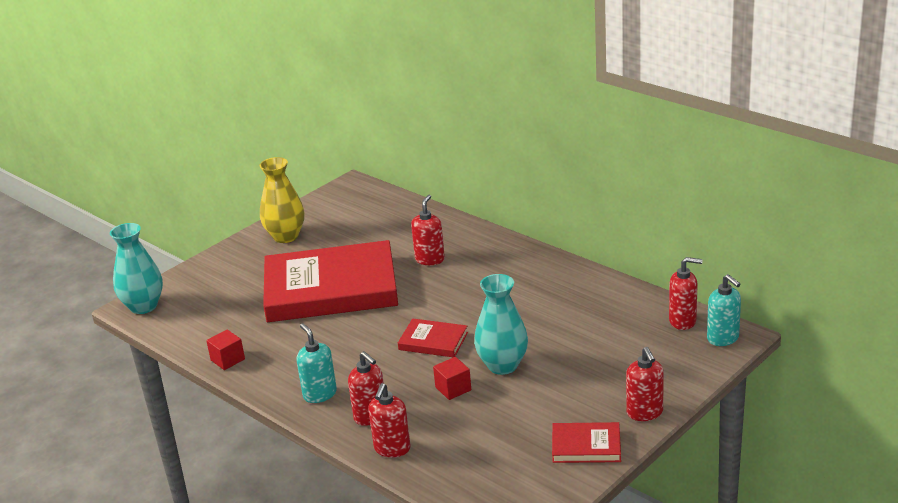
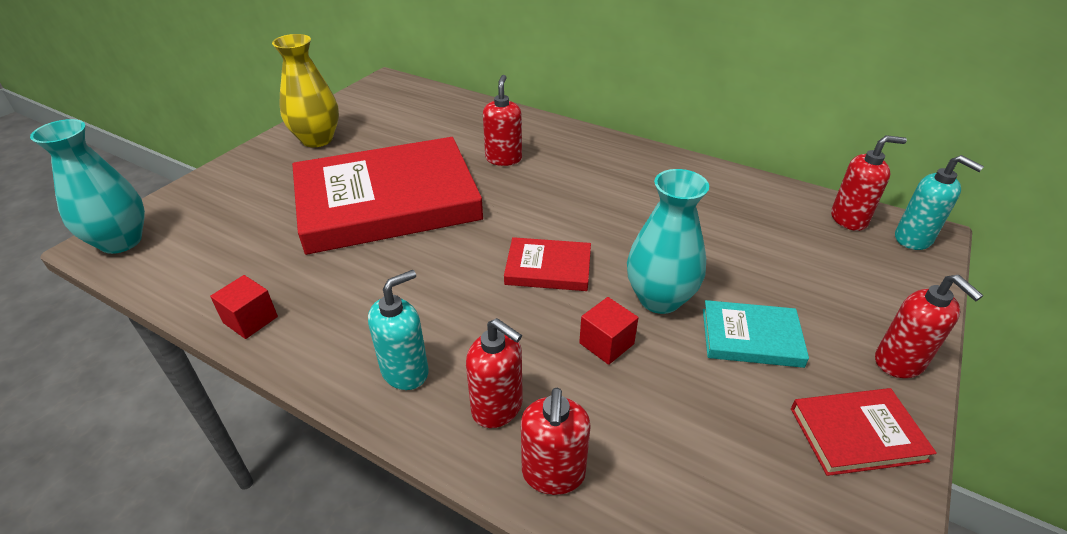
camera: 15 degrees left, 10 degrees up
(320, 394) = (405, 371): turquoise soap dispenser -> turquoise soap dispenser turned 90 degrees clockwise
(553, 392) = (751, 337): none -> turquoise book

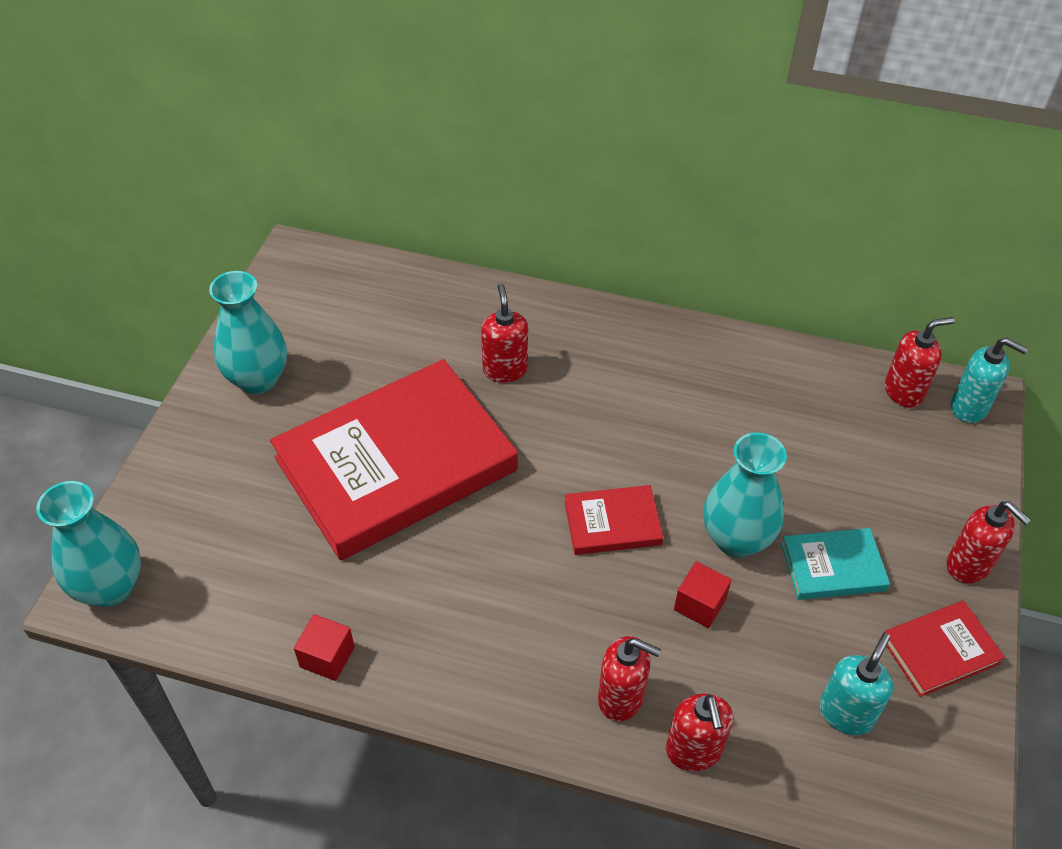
camera: 15 degrees left, 10 degrees up
(317, 139) = (258, 379): yellow vase -> turquoise vase
(405, 371) = (517, 680): turquoise soap dispenser -> turquoise soap dispenser (846, 713)

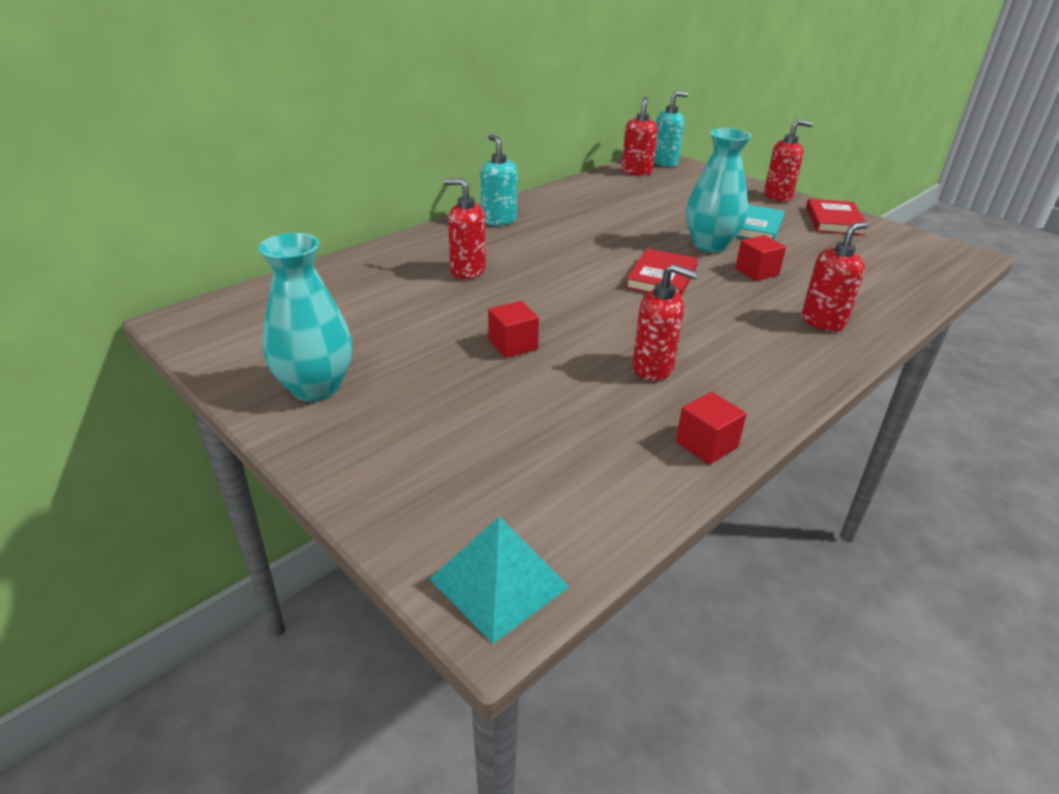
camera: 60 degrees left, 15 degrees down
(110, 587) = (499, 582): turquoise vase -> turquoise pyramid
(396, 464) = (513, 345): red book -> red cube
(693, 751) = (880, 310): red soap dispenser -> red soap dispenser (653, 368)
(846, 713) = (868, 257): turquoise soap dispenser -> turquoise soap dispenser (498, 220)

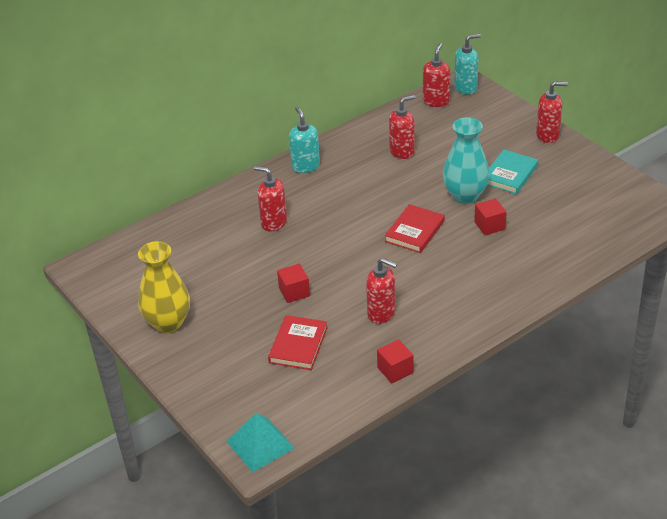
camera: 10 degrees right, 5 degrees up
(316, 387) = (168, 323): turquoise vase -> yellow vase
(823, 321) = (516, 275): red soap dispenser -> red soap dispenser (402, 151)
(834, 221) = (581, 167): red book -> red book (298, 345)

